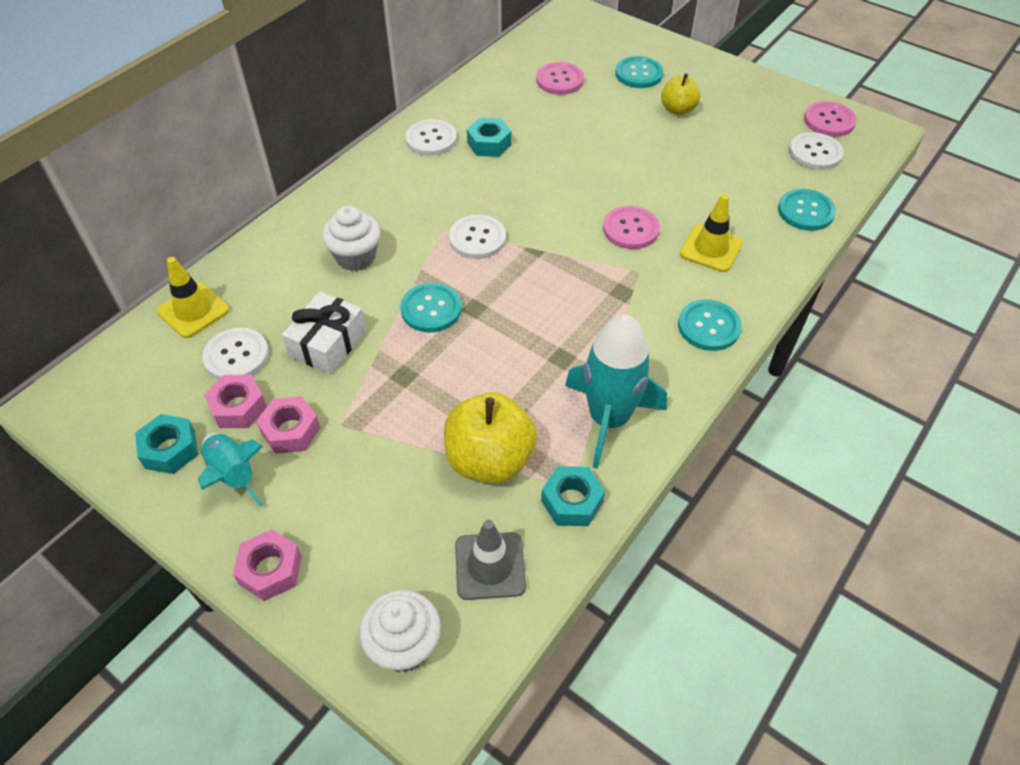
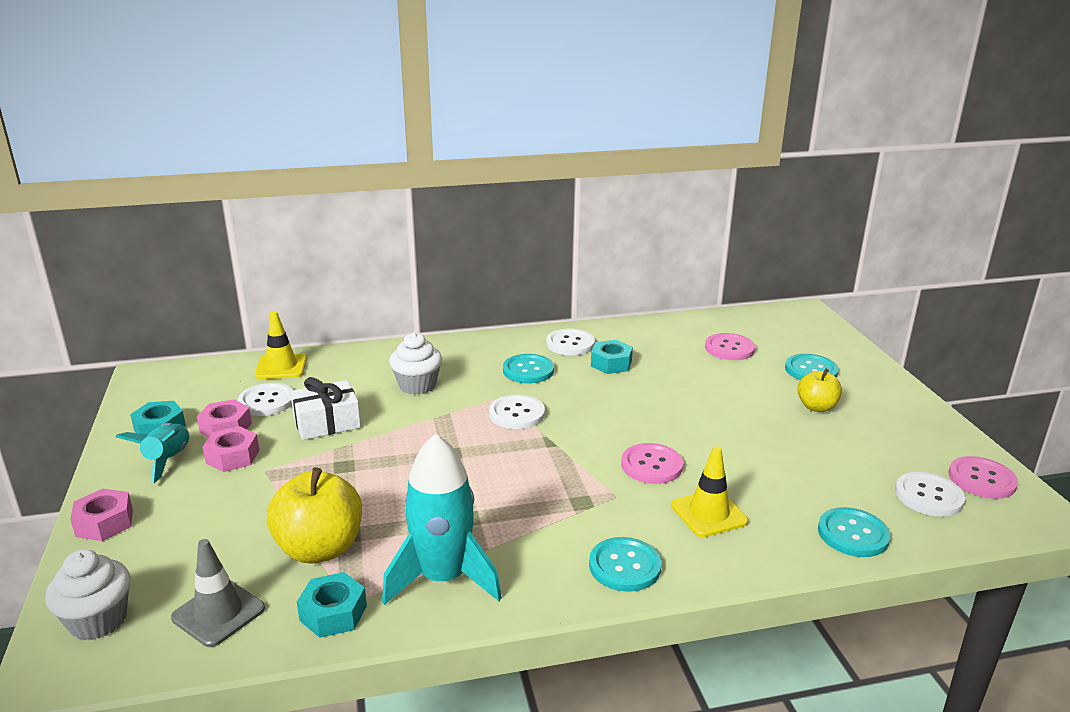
camera: 40 degrees right, 25 degrees down
(431, 309) = (420, 438): turquoise button -> turquoise button (528, 370)

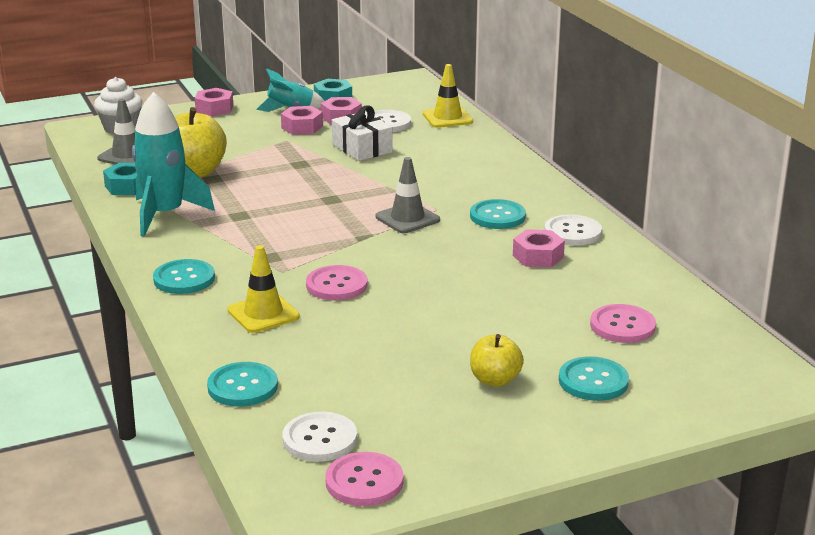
camera: 80 degrees right, 0 degrees up
(417, 385) = (441, 172): white cupcake -> none
(517, 414) = (407, 218): white button -> grey traffic cone
(611, 363) = (538, 256): turquoise nut -> pink nut

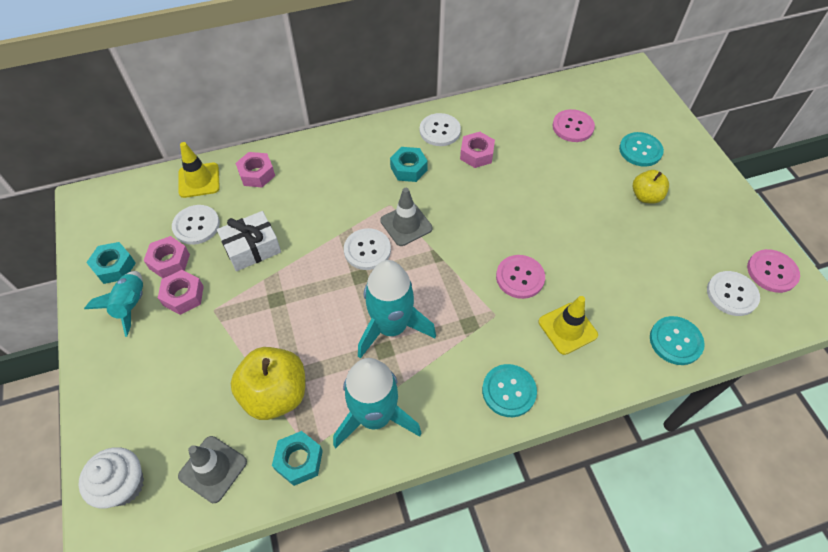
camera: 85 degrees left, 30 degrees up
(214, 109) = (99, 381): pink nut -> pink nut (257, 174)
(266, 217) = (391, 327): none -> turquoise rocket
(367, 200) = (367, 250): none -> white button
(497, 216) = (408, 169): turquoise button -> turquoise nut

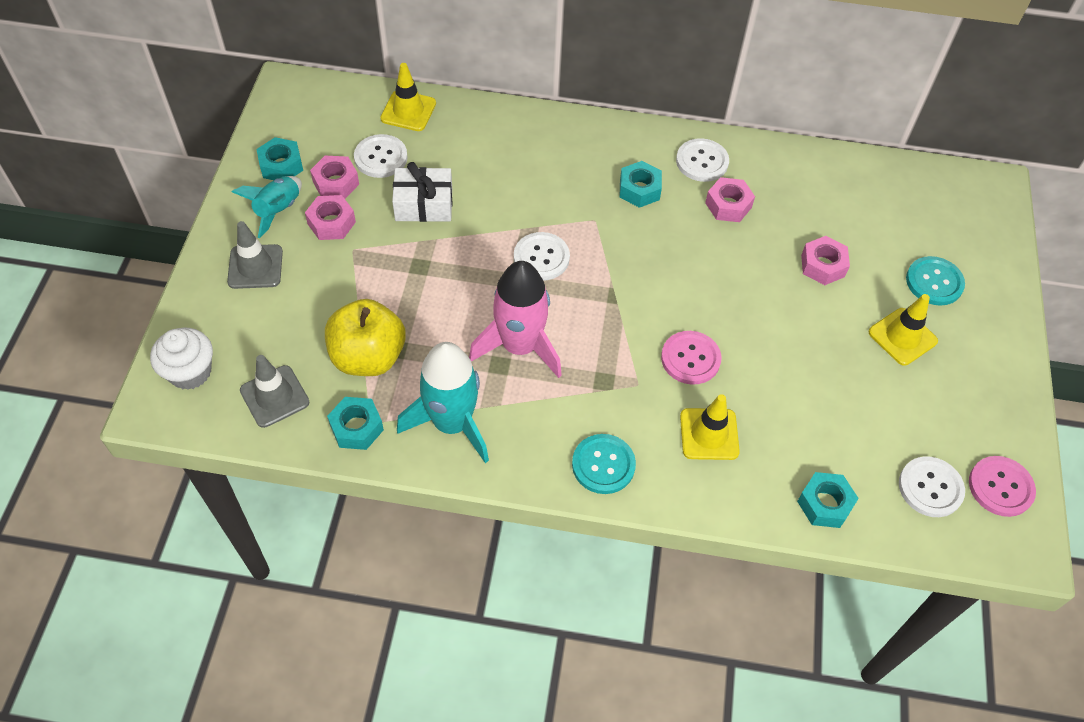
camera: 25 degrees right, 0 degrees up
(257, 174) = (471, 128): pink nut -> pink nut (823, 265)
(391, 327) = (520, 346): turquoise rocket -> pink rocket
(406, 224) = (599, 249): grey traffic cone -> grey traffic cone (255, 267)
(573, 127) = (867, 221): pink button -> none
(645, 196) = (902, 337): yellow apple -> yellow traffic cone
(675, 341) = (824, 504): turquoise button -> turquoise nut

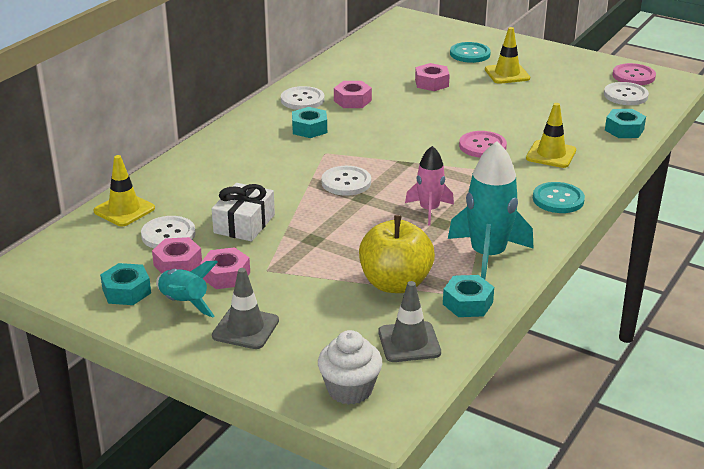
camera: 65 degrees left, 25 degrees down
(520, 346) = (429, 210): pink rocket -> pink rocket, size x0.60

